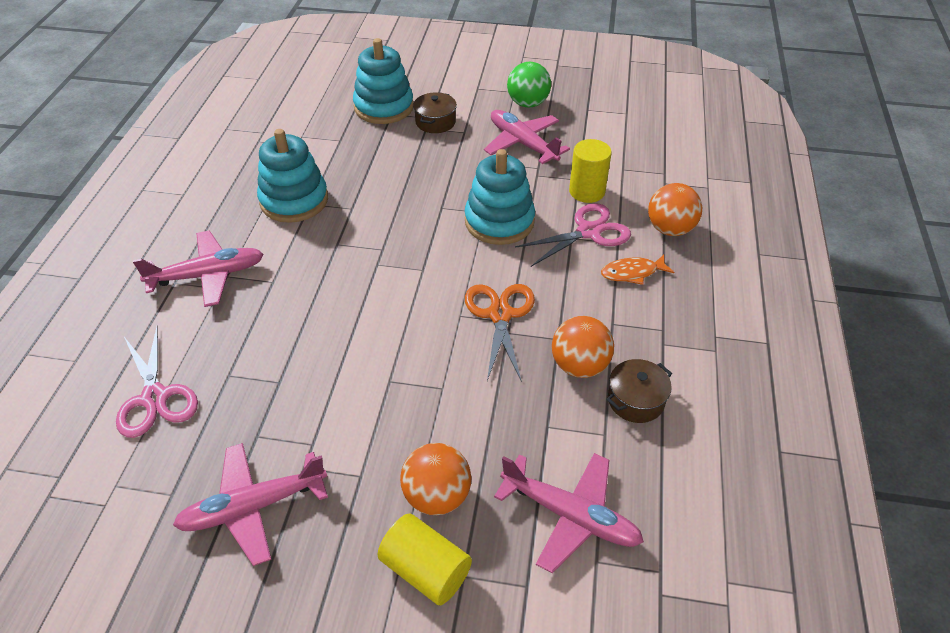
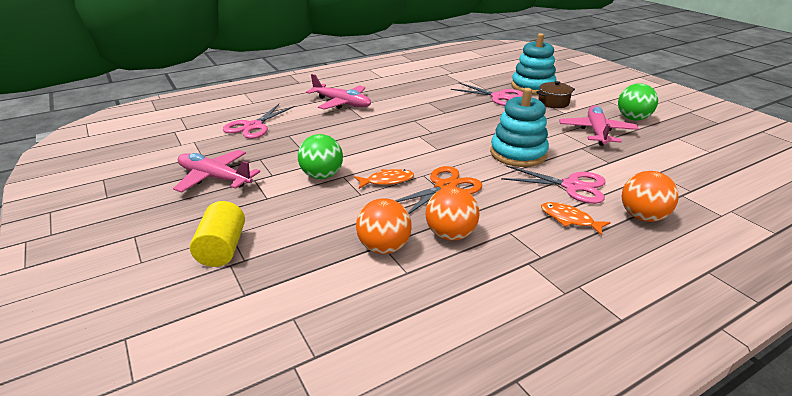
camera: 50 degrees right, 15 degrees down
(294, 200) = (423, 98): turquoise stacking toy -> none
(368, 399) = (322, 176): none -> green ball
(372, 146) = (499, 97): none -> pink scissors
(437, 496) = (279, 228): orange ball -> orange ball (384, 247)
(440, 350) = (387, 181): none -> orange fish
(570, 515) = (319, 287): pink plane -> none
(587, 191) = (605, 170): yellow cylinder -> none
(636, 400) = (456, 273): brown pot -> none

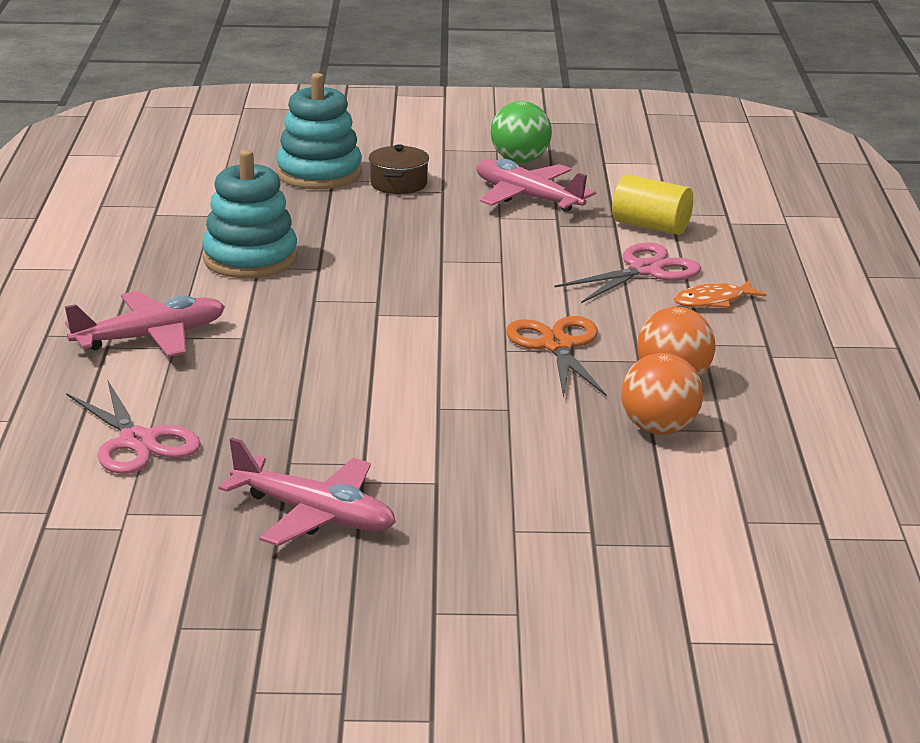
camera: 60 degrees left, 5 degrees down
(215, 178) = (314, 515): pink plane -> pink plane turned 120 degrees counterclockwise
(222, 249) = (547, 543): yellow cylinder -> yellow cylinder (651, 226)
(322, 176) = (417, 423): green ball -> none
(387, 181) = (492, 379): orange fish -> none
(499, 97) = (320, 210): pink scissors -> none
(518, 153) = (524, 268): turquoise stacking toy -> turquoise stacking toy (250, 259)
(642, 217) = (749, 262): orange ball -> none

